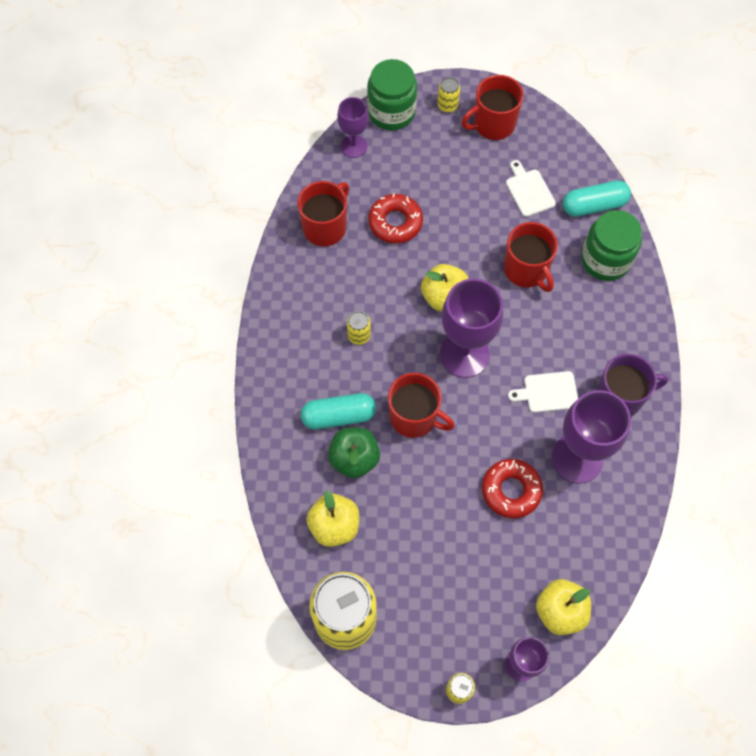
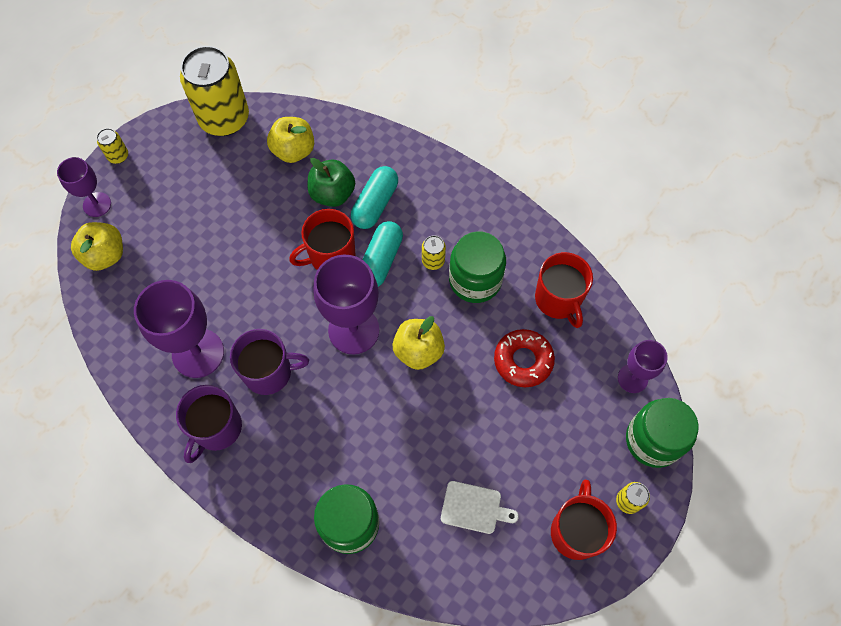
camera: 125 degrees right, 0 degrees up
(352, 294) = (475, 280): none -> green jar
(511, 490) = (216, 285): red donut -> none
(526, 270) = (393, 441): red mug -> none
(547, 392) = (269, 372): white cutting board -> purple mug
(594, 205) = (414, 560): turquoise capsule -> turquoise capsule (381, 260)

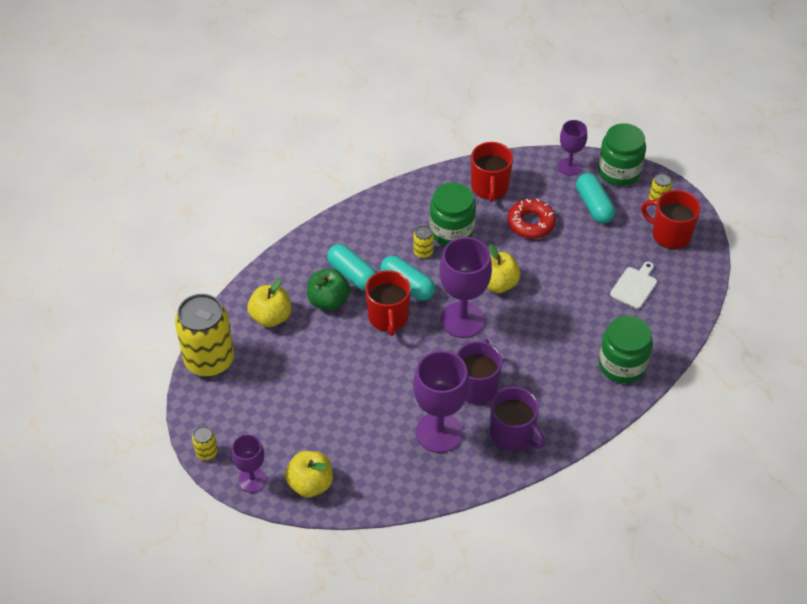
camera: 70 degrees left, 15 degrees down
(558, 299) = (489, 187): red mug -> red mug turned 90 degrees clockwise
(582, 425) = (594, 205): none -> turquoise capsule

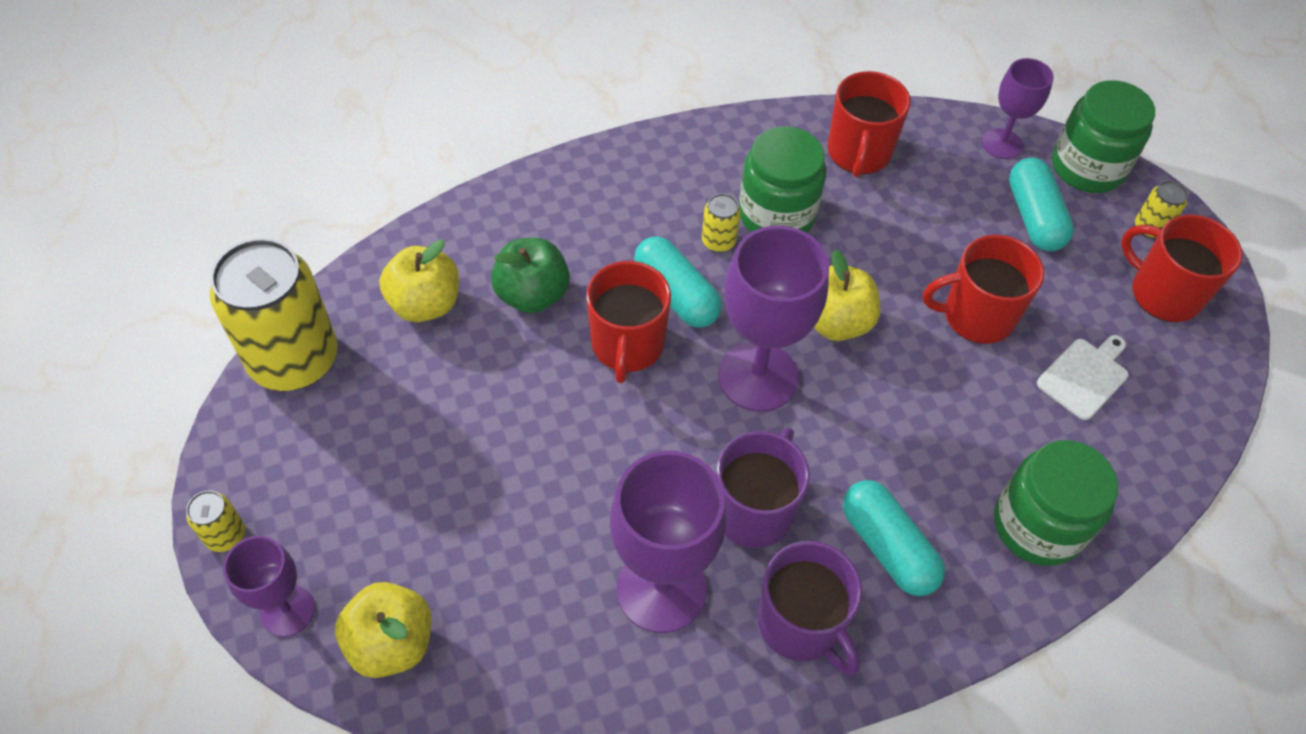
camera: 10 degrees right, 5 degrees up
(352, 275) = (587, 257): turquoise capsule -> turquoise capsule (887, 547)
(531, 223) = (917, 227): red donut -> none
(572, 265) = (976, 316): none -> red mug

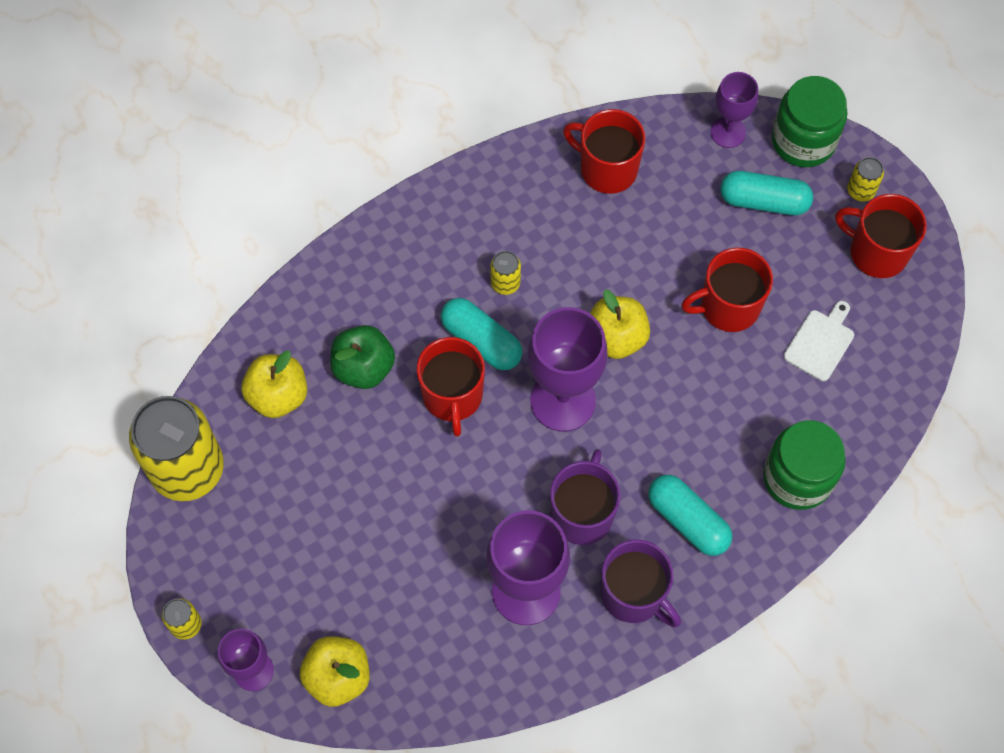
camera: 10 degrees left, 10 degrees up
(776, 214) = (548, 246): green jar -> none
(858, 153) = (607, 169): red mug -> red mug turned 120 degrees clockwise
(1034, 217) = (764, 201): turquoise capsule -> turquoise capsule turned 60 degrees counterclockwise

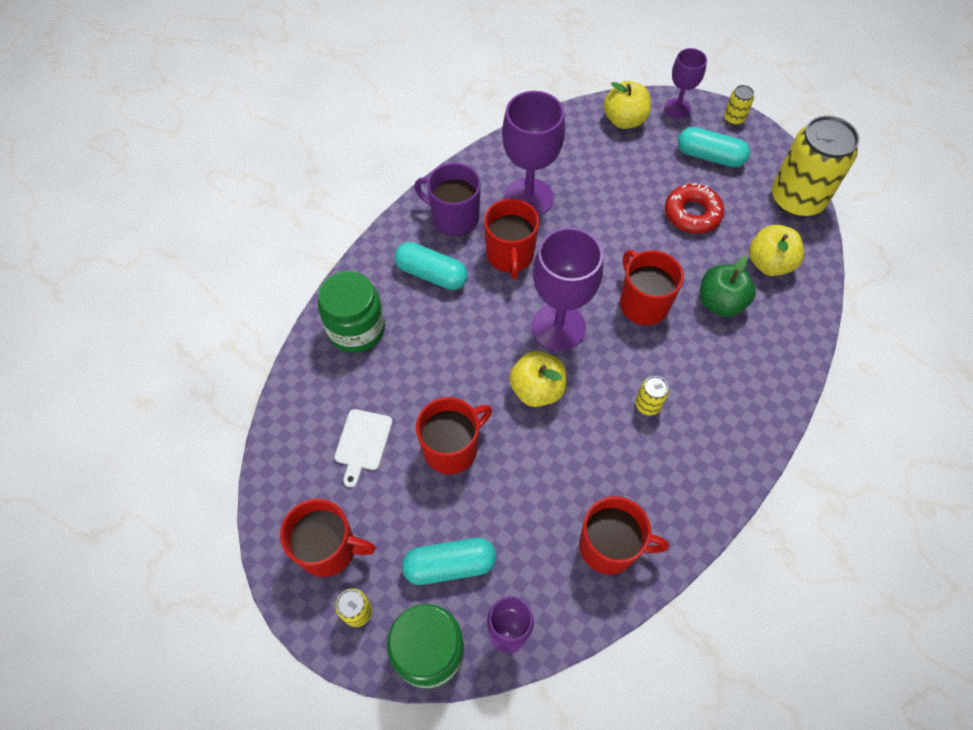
camera: 160 degrees right, 5 degrees down
(329, 494) = (692, 214): none -> red donut
(481, 341) = (643, 351): turquoise capsule -> turquoise capsule (709, 156)
(582, 513) = (510, 255): purple mug -> red mug

